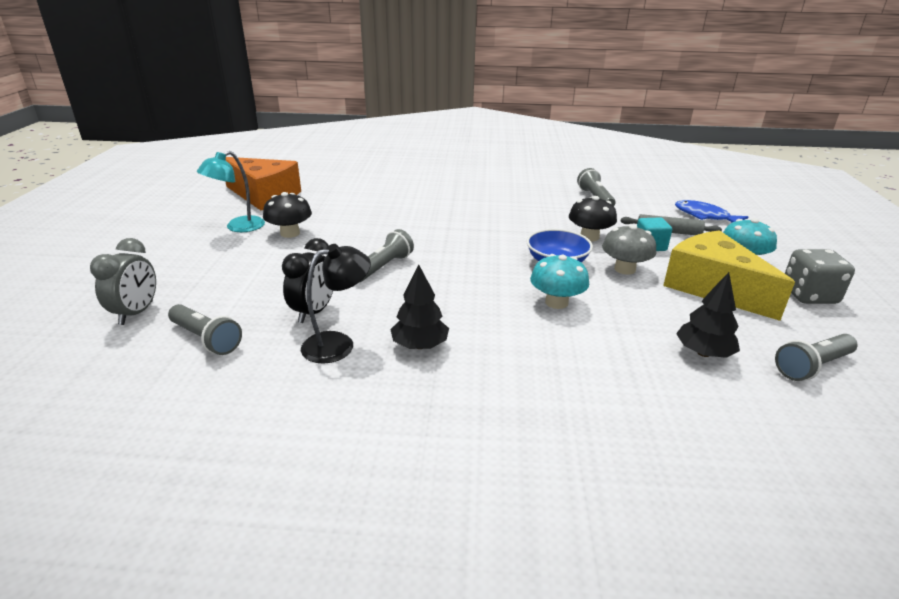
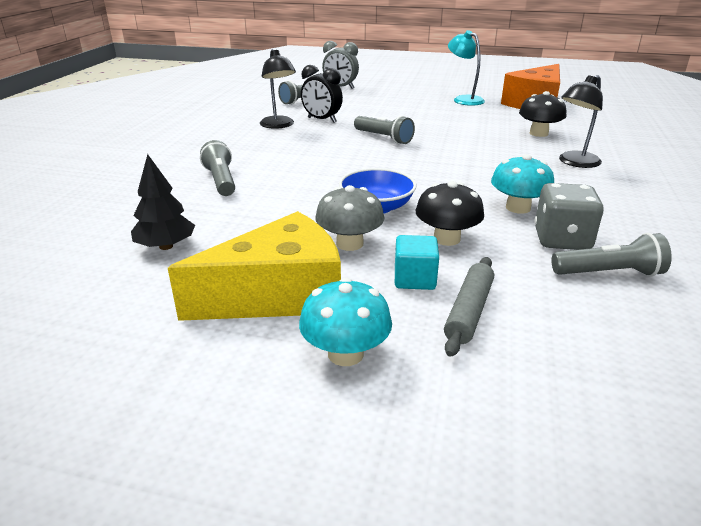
camera: 100 degrees right, 0 degrees up
(290, 233) = (452, 112): black mushroom -> black mushroom (538, 133)
(419, 345) = (262, 144): black tree -> none
(430, 193) = (574, 162): none -> black lamp
(556, 302) = (294, 195): turquoise mushroom -> turquoise mushroom (518, 208)
(705, 216) = (556, 385): blue fish -> none
(809, 295) = (215, 382): grey dice -> grey dice (562, 240)
(812, 366) = (89, 304): grey flashlight -> grey flashlight (221, 181)

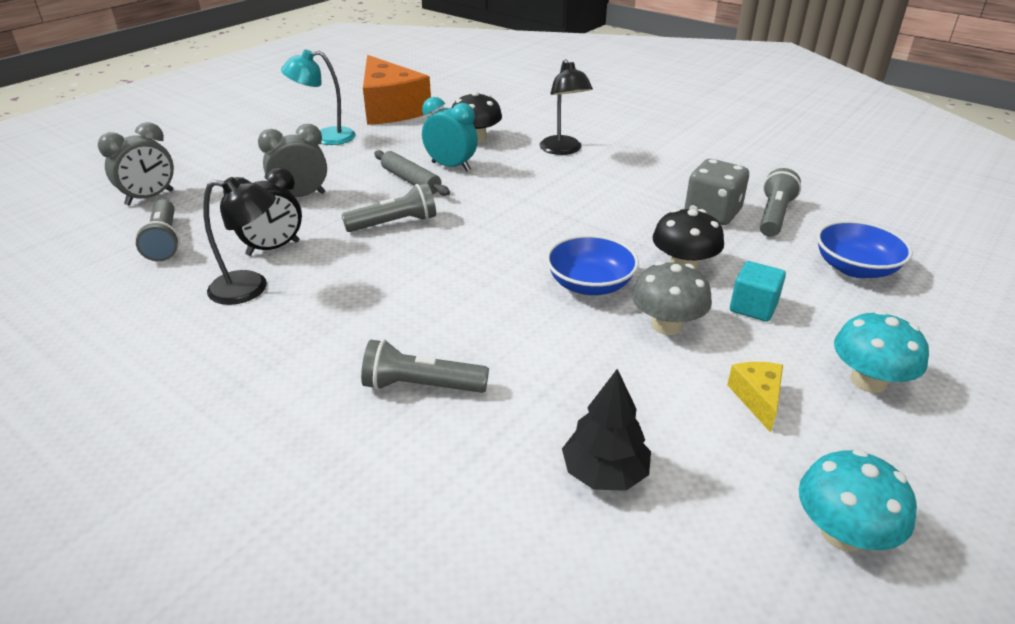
camera: 65 degrees left, 5 degrees up
(279, 294) = (757, 398): yellow cheese -> yellow cheese, size x0.42
(384, 112) = (301, 196): none -> grey clock
(468, 311) = (815, 297): grey rolling pin -> grey rolling pin (411, 180)
(481, 135) = (451, 167): none -> turquoise clock
(518, 208) = (640, 210): turquoise mushroom -> turquoise mushroom (842, 533)
(560, 334) = (855, 268): none -> blue bowl

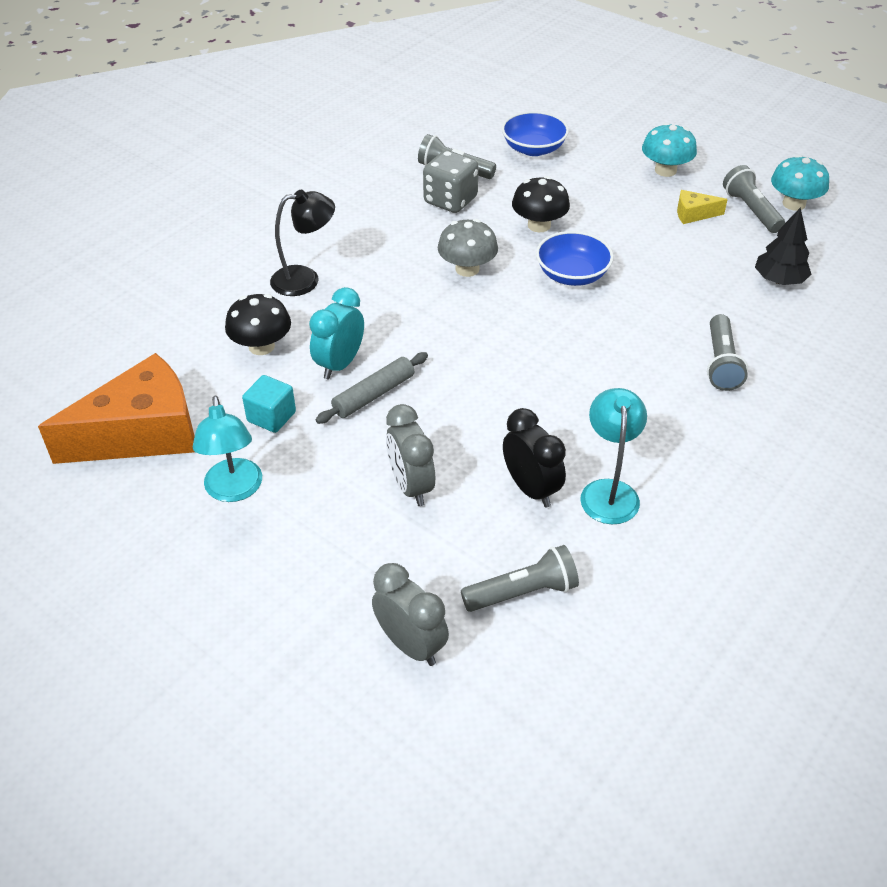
camera: 90 degrees left, 10 degrees up
(250, 288) = (609, 491): black lamp -> turquoise lamp
(394, 223) = (474, 399): grey flashlight -> grey flashlight (751, 210)
(666, 325) = (621, 242): grey mushroom -> grey mushroom (467, 269)
(753, 307) = (592, 200): turquoise cube -> turquoise cube (271, 417)

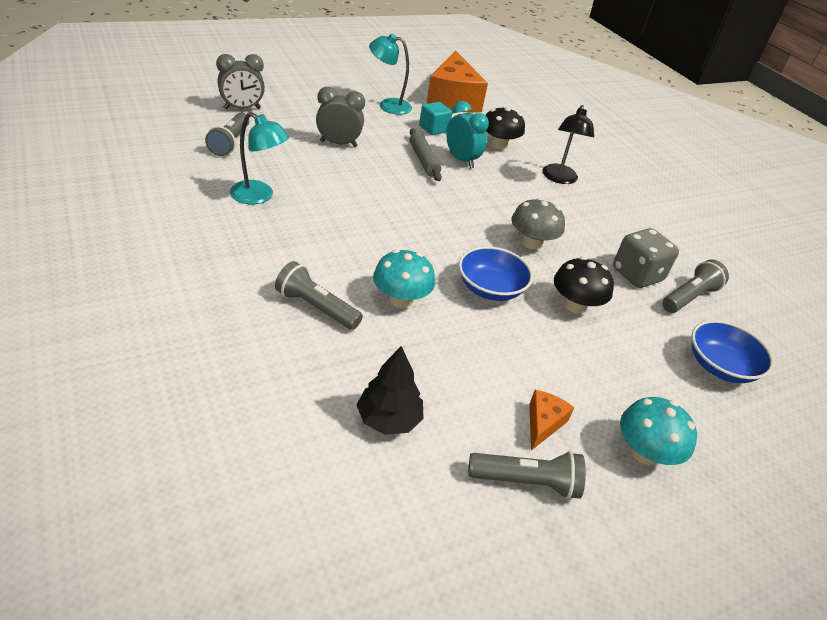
camera: 110 degrees right, 5 degrees down
(531, 489) = (293, 174): black clock -> none
(694, 214) = (543, 423): yellow cheese -> orange cheese
(794, 204) = (520, 540): turquoise mushroom -> turquoise mushroom (401, 299)

